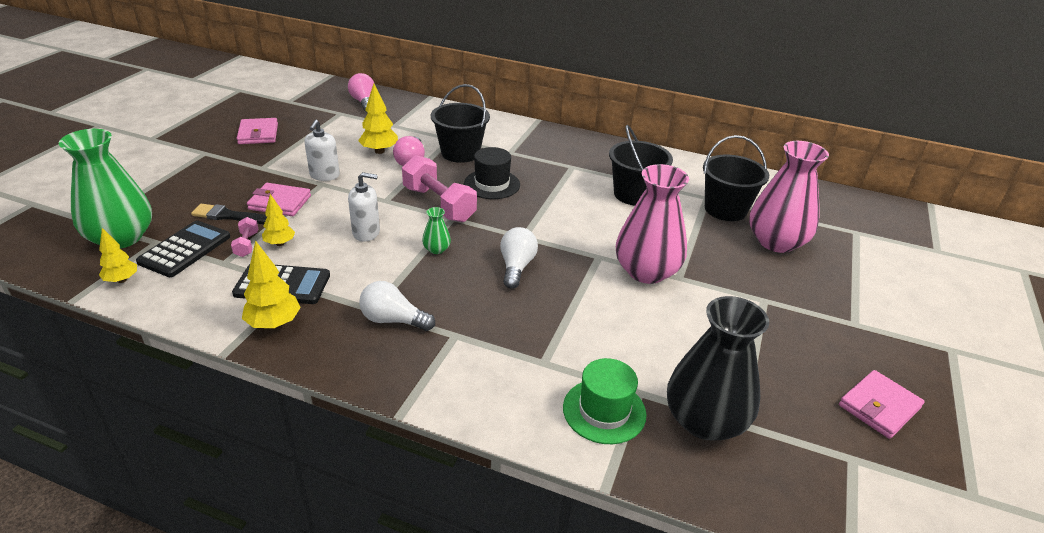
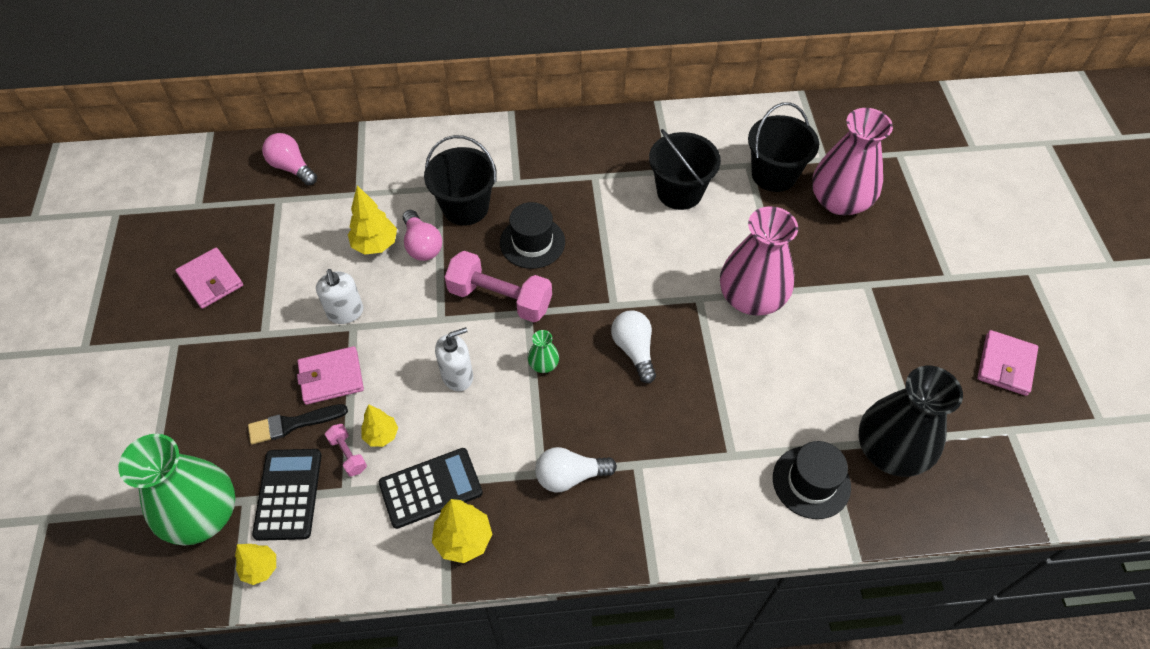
camera: 25 degrees left, 20 degrees up
(604, 411) = (811, 482): green hat -> black hat

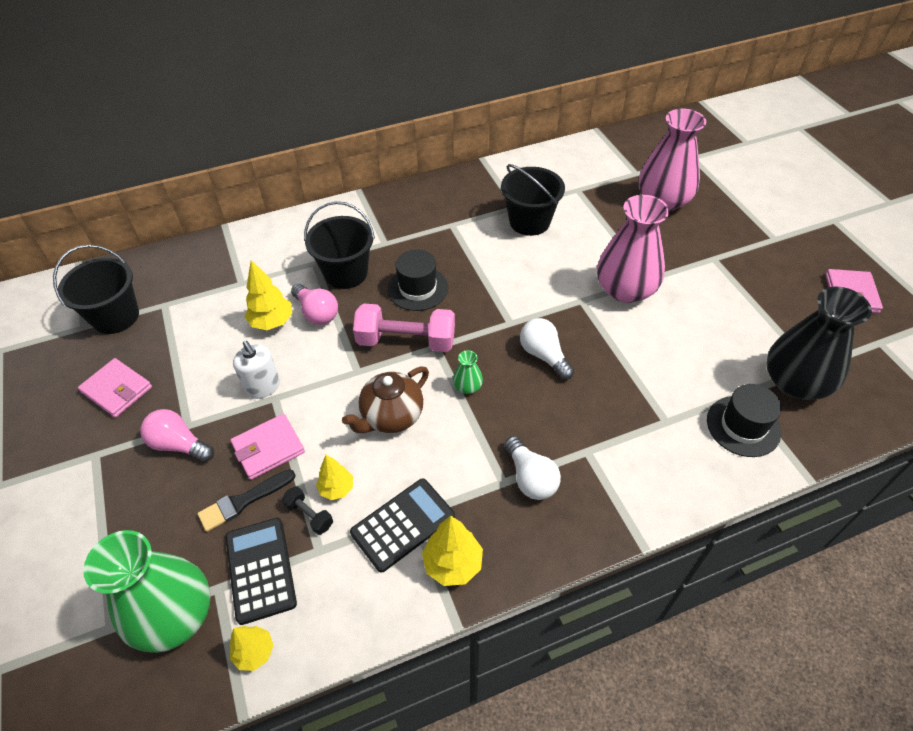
camera: 15 degrees left, 5 degrees down
(291, 168) = (169, 275): pink light bulb -> pink light bulb (179, 444)
(348, 454) = (309, 515): pink dumbbell -> black dumbbell
(457, 376) = (391, 416): white soap dispenser -> brown teapot
(570, 476) = (530, 478): white light bulb -> white light bulb turned 90 degrees counterclockwise
(774, 175) = (601, 193): black bucket -> black bucket (115, 316)

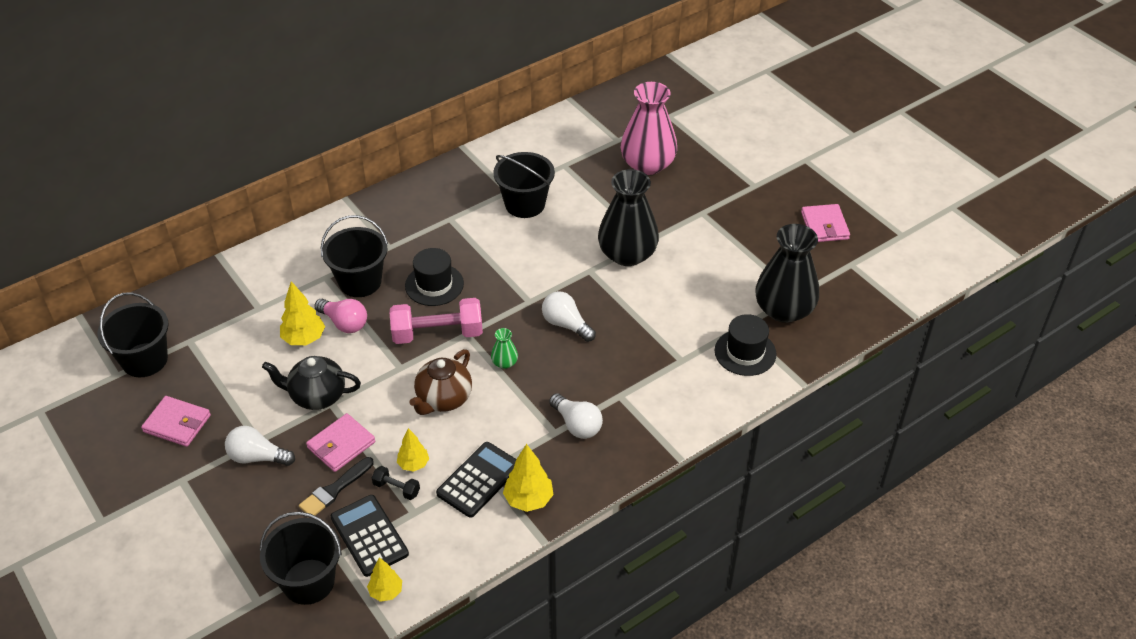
camera: 15 degrees left, 5 degrees down
(174, 615) = (308, 581): green vase -> black bucket
(179, 444) = (257, 457): pink light bulb -> white light bulb
(263, 387) = (317, 396): white soap dispenser -> black teapot
(625, 289) = (627, 254): pink vase -> black vase

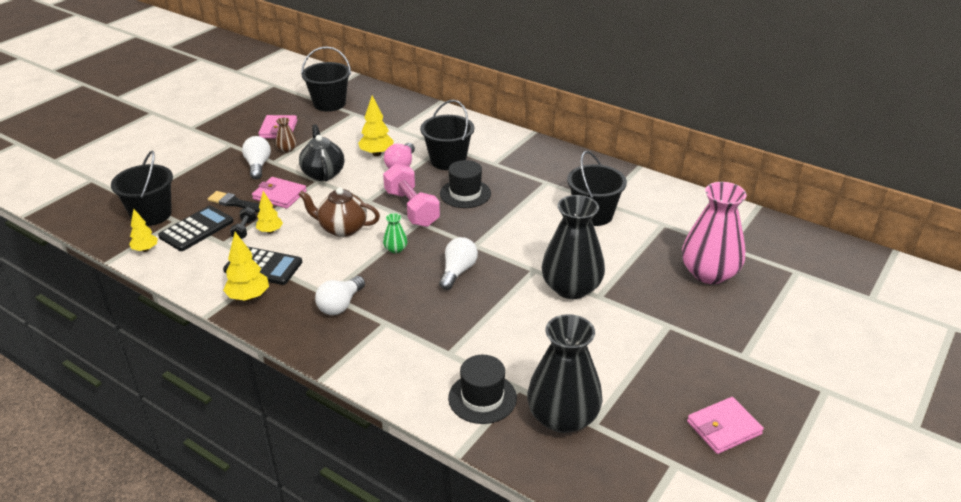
camera: 70 degrees right, 10 degrees down
(236, 422) = (287, 149): none -> brown vase

